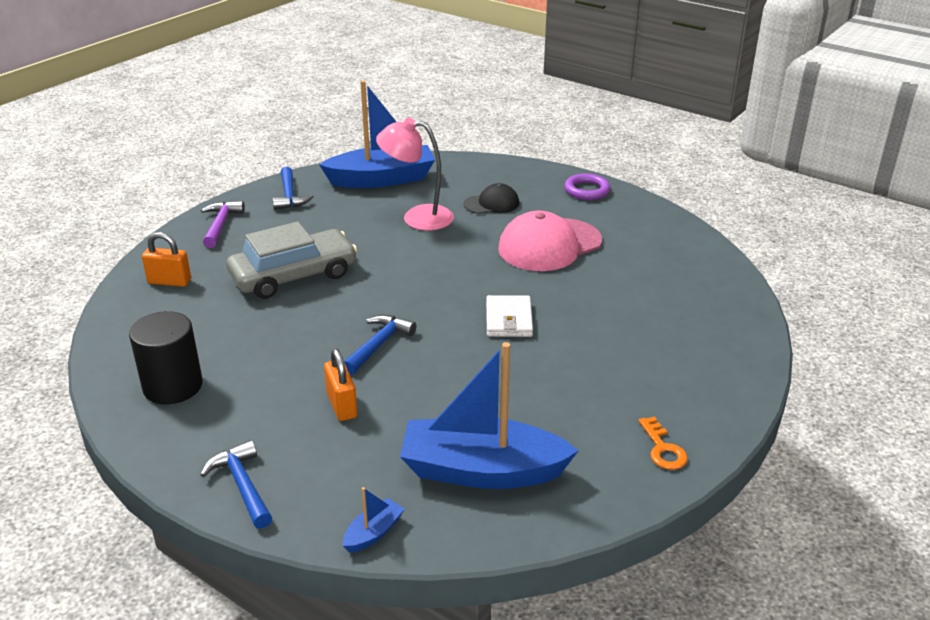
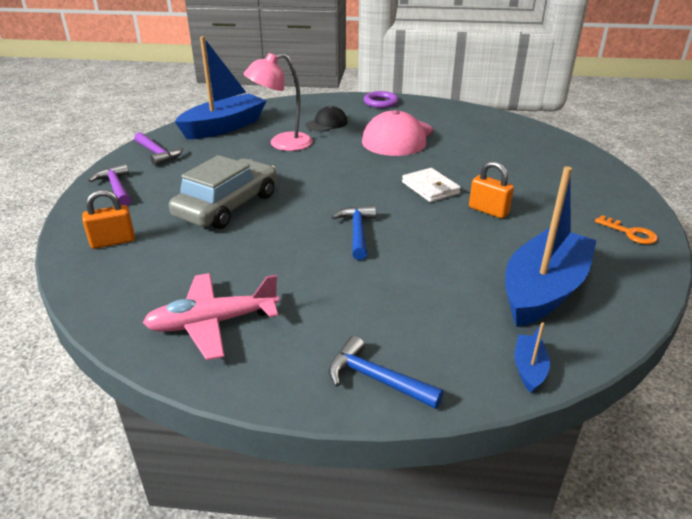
camera: 30 degrees left, 0 degrees up
(173, 386) = (212, 323): black cylinder -> pink plane
(289, 196) = (158, 154): blue hammer -> purple hammer
(342, 406) = (383, 284): orange padlock -> orange padlock (488, 211)
(482, 470) = (543, 290): blue boat -> blue boat turned 150 degrees clockwise

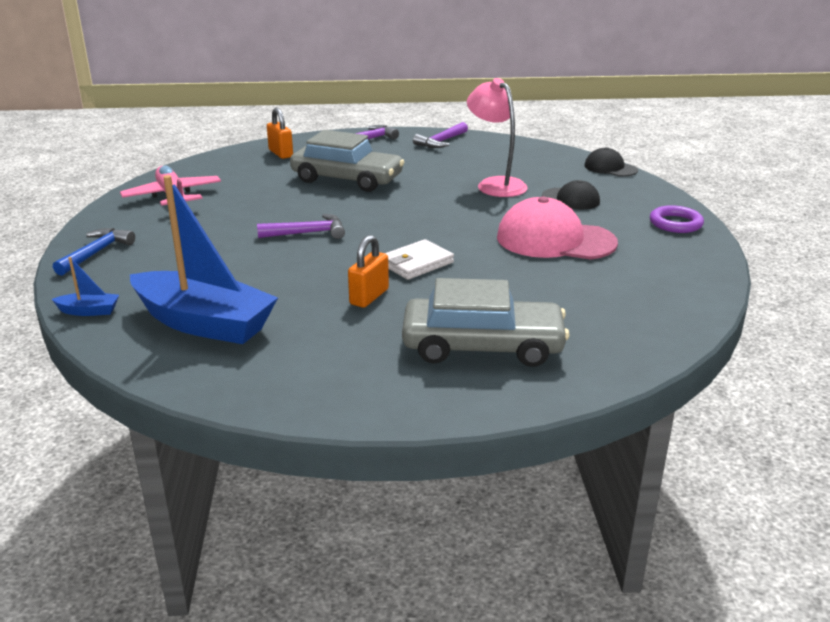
camera: 80 degrees right, 5 degrees down
(224, 127) = (522, 156): blue boat -> none
(273, 104) = (610, 168): none -> black cap
(357, 232) = (308, 233): blue hammer -> purple hammer
(555, 178) = (482, 346): none -> grey car
(630, 233) = (331, 391): orange key -> none

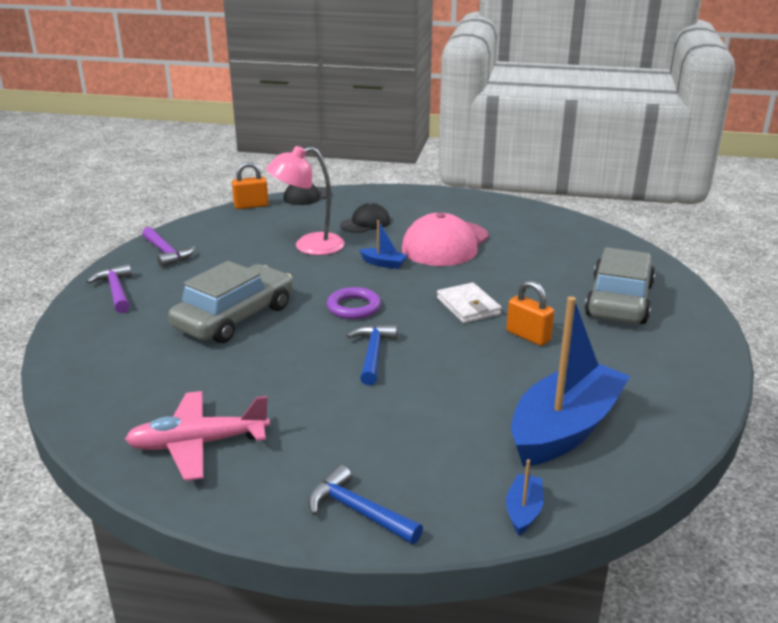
camera: 75 degrees left, 0 degrees up
(281, 153) = (105, 352): orange padlock -> orange padlock (251, 206)
(308, 233) = (373, 354): purple hammer -> blue hammer
(483, 217) = (383, 263): none -> blue boat
(675, 223) = (435, 199): purple ring -> purple ring (354, 307)

